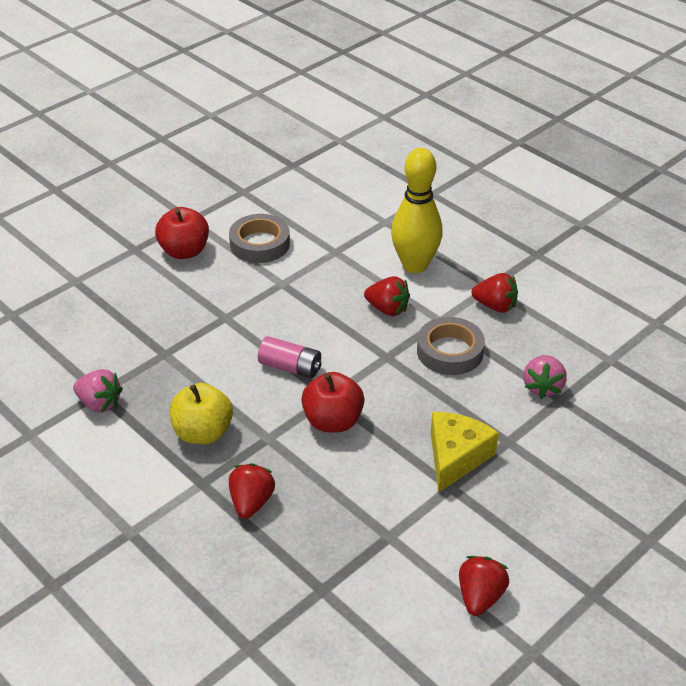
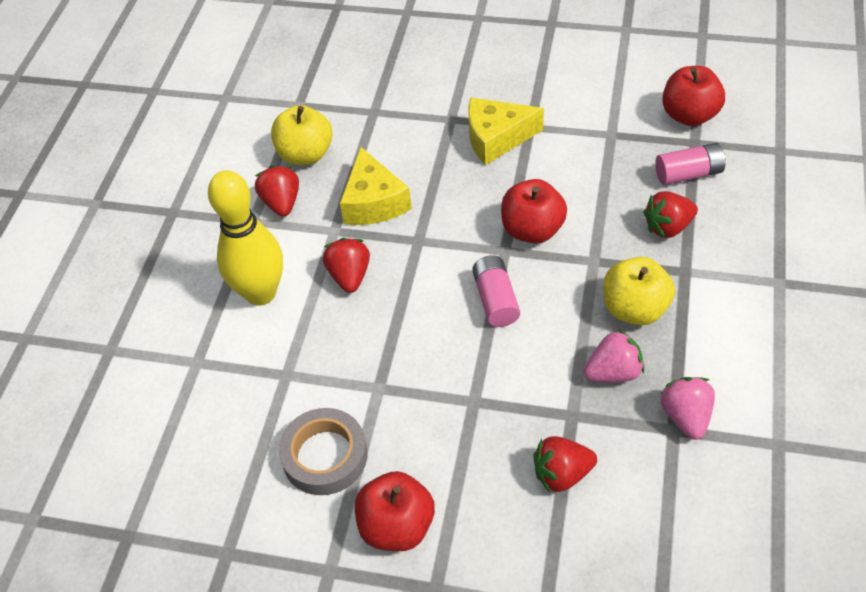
camera: 120 degrees left, 10 degrees up
(291, 557) = (688, 174): none -> pink battery
(358, 611) = (689, 115): none -> red apple
(450, 351) = (373, 202): grey tape -> yellow cheese
(480, 596) = (610, 68): red strawberry -> red strawberry (562, 474)
(540, 339) = (305, 154): none -> yellow apple
(542, 387) = (368, 127): pink strawberry -> pink strawberry (613, 372)

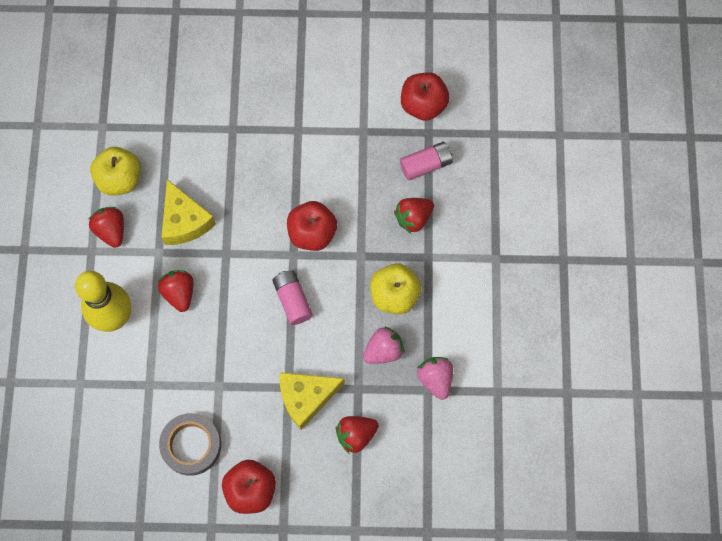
camera: 15 degrees left, 20 degrees up
(496, 138) = (272, 145): yellow cheese -> yellow cheese (306, 397)

